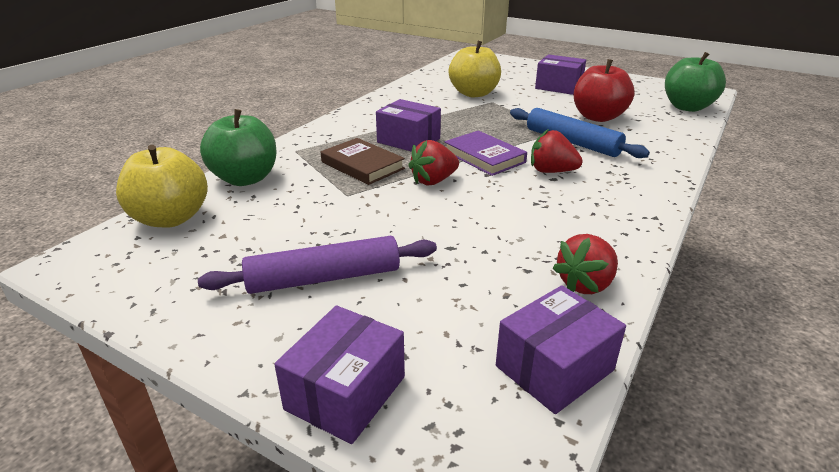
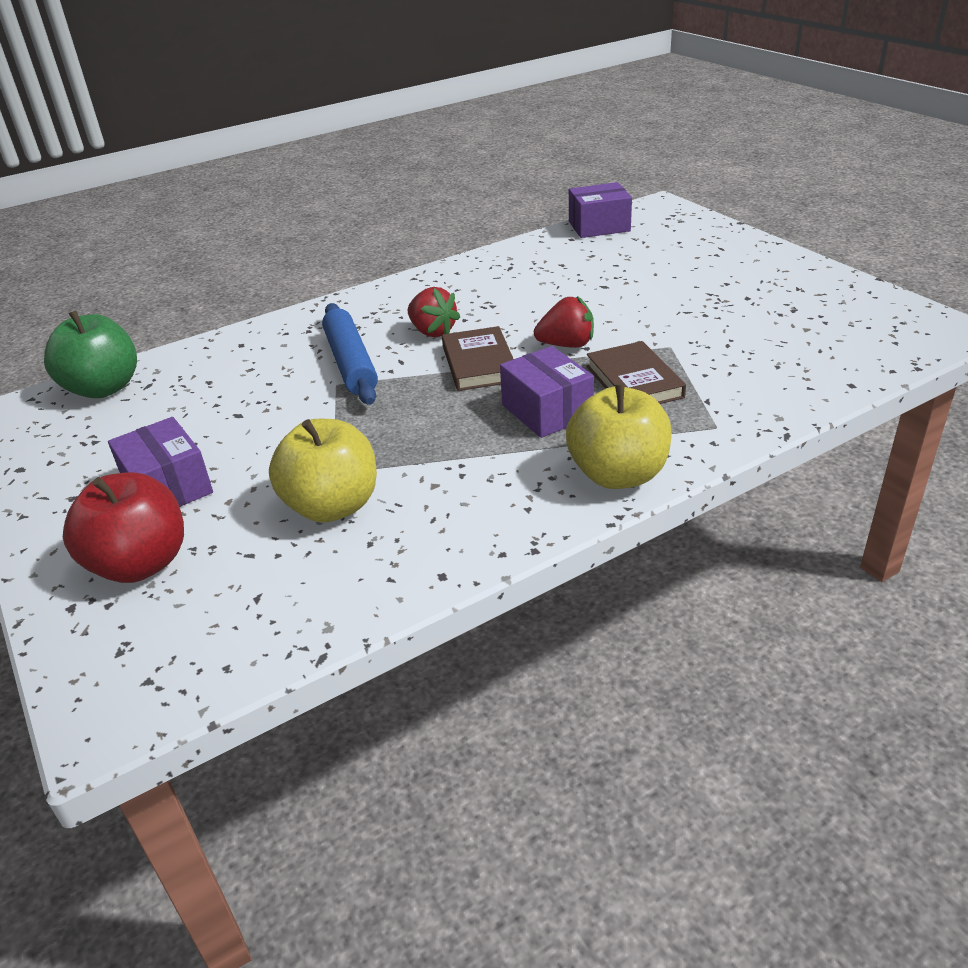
camera: 150 degrees left, 5 degrees up
(171, 218) = (867, 355): yellow apple -> yellow apple (618, 474)
(245, 179) = (788, 391): green apple -> none
(324, 278) = (717, 283): purple rolling pin -> none
(345, 393) = (720, 234): purple box -> none
(484, 157) = (479, 364): purple book -> brown book
(585, 284) = (533, 251): red strawberry -> none
(598, 117) = (247, 397): red apple -> red apple (140, 564)

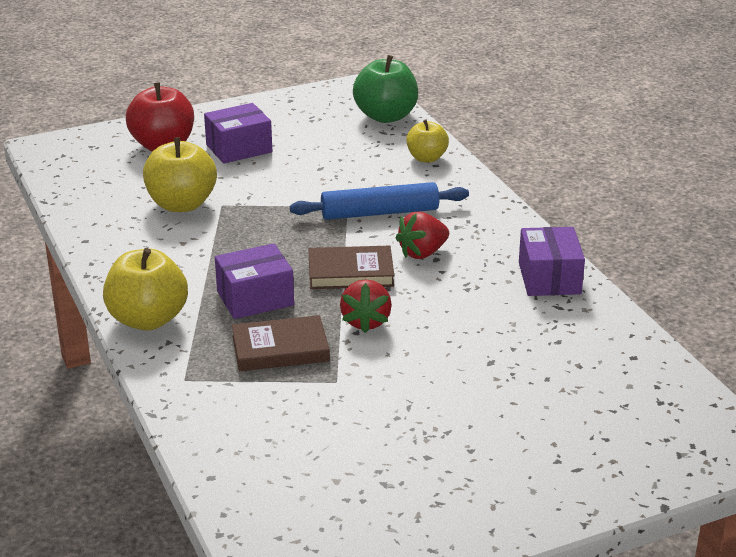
camera: 95 degrees right, 5 degrees down
(224, 351) = (426, 158): none -> yellow apple
(599, 226) = (670, 383): purple box -> purple box (549, 278)

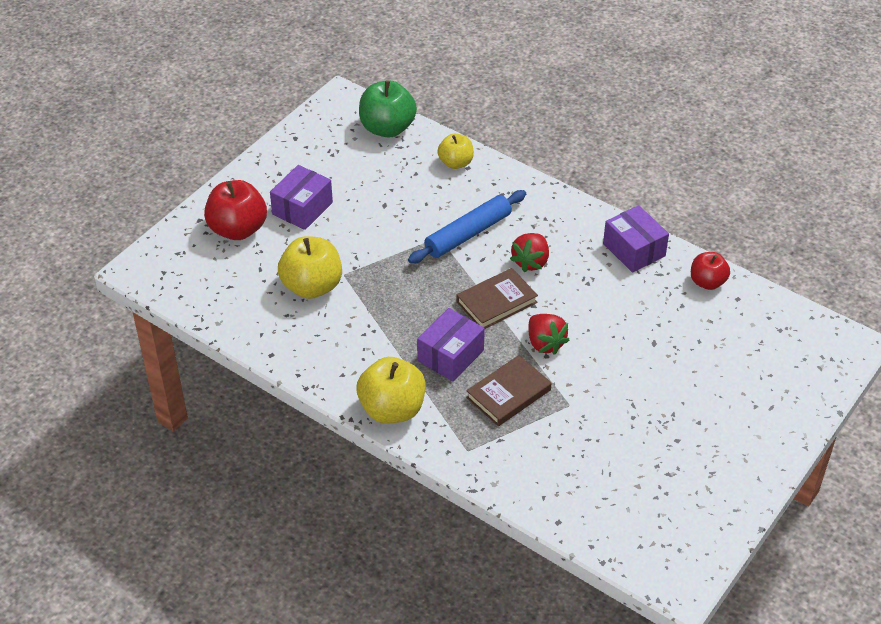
camera: 30 degrees left, 15 degrees up
(610, 331) = (707, 282): none -> red apple

